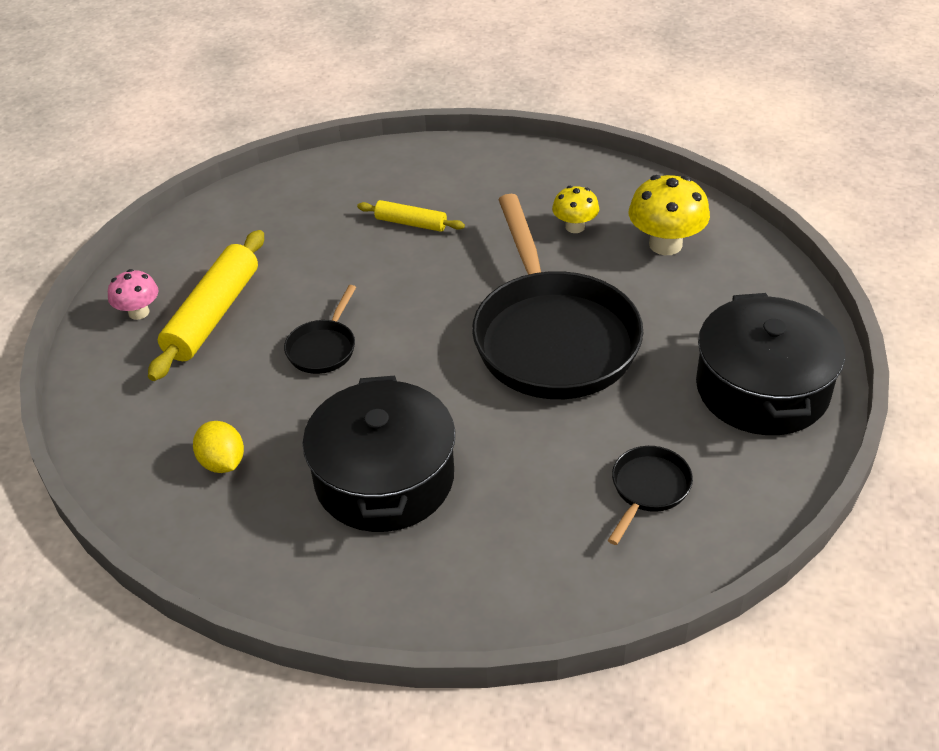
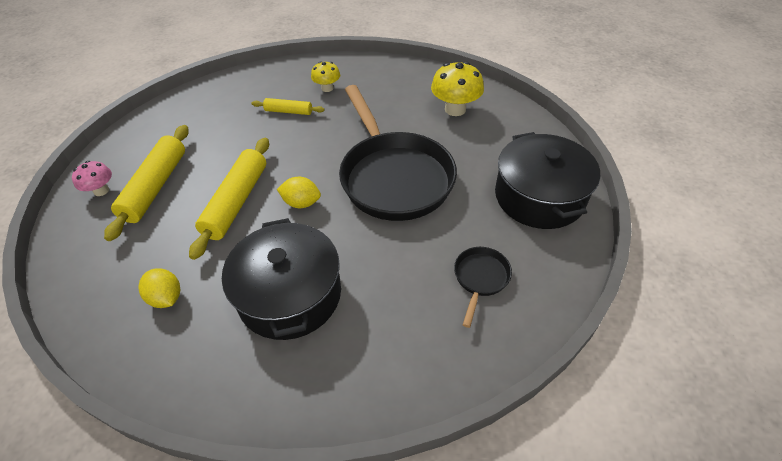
camera: 10 degrees left, 5 degrees up
(323, 348) = (236, 202): black pan -> yellow rolling pin
(414, 359) = (301, 203): none -> yellow lemon
(575, 227) = (395, 104): yellow mushroom -> yellow mushroom (327, 88)

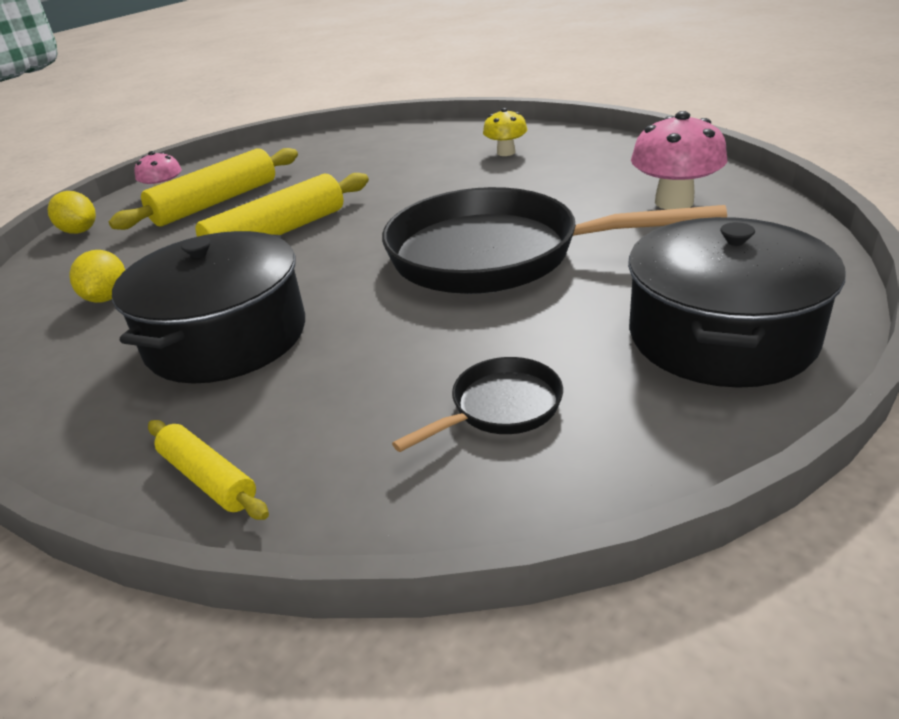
camera: 35 degrees right, 15 degrees down
(288, 111) = (432, 166): yellow rolling pin -> yellow rolling pin (208, 478)
(301, 203) = (347, 252): yellow lemon -> yellow lemon (80, 231)
(394, 177) = (496, 255): black pan -> black pan turned 90 degrees clockwise
(455, 109) = (674, 202): yellow mushroom -> pink mushroom

